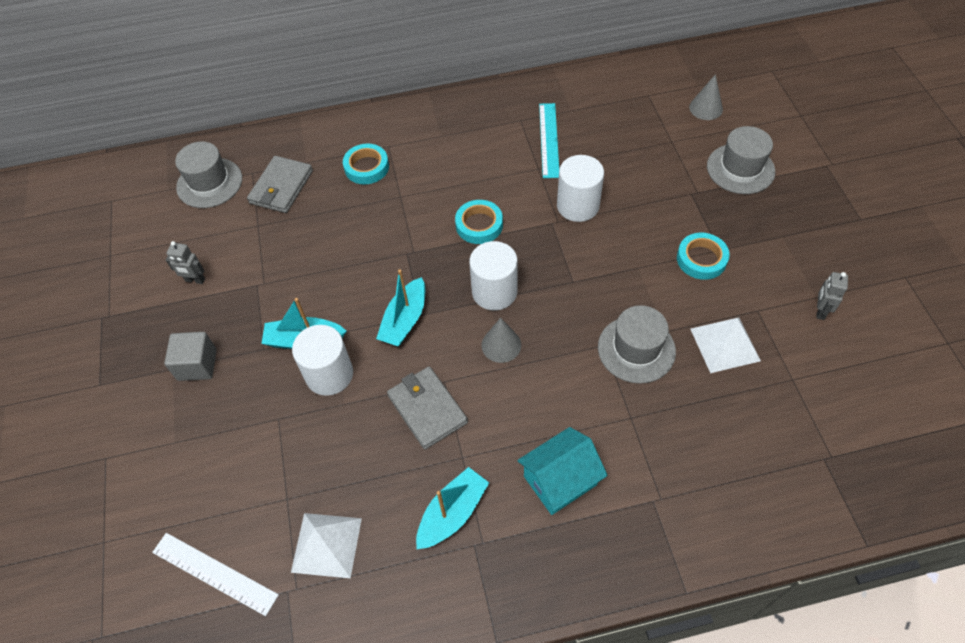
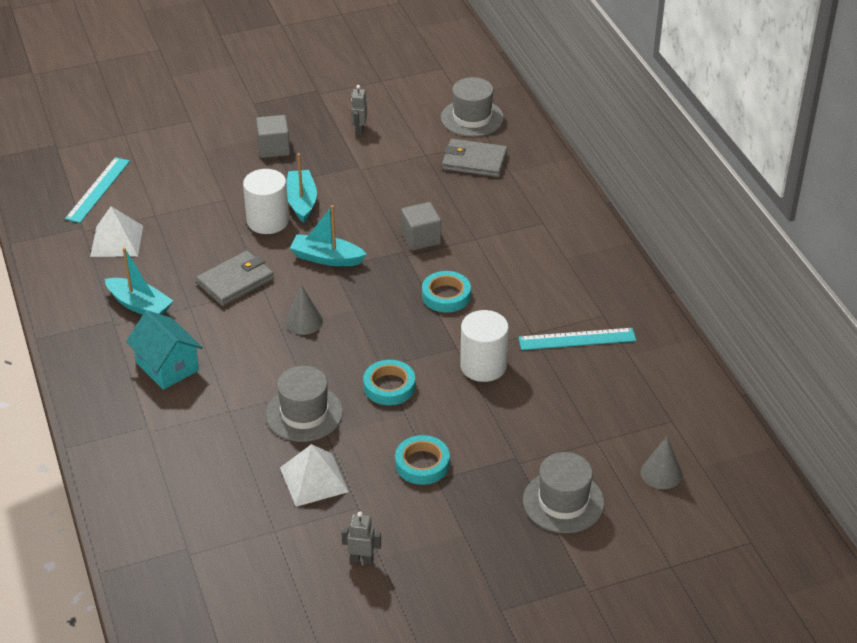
camera: 80 degrees right, 15 degrees down
(215, 573) = (98, 189): white ruler -> turquoise ruler
(366, 167) = (510, 211): turquoise tape -> turquoise tape (389, 386)
(390, 238) = (421, 238): none -> grey cube
(494, 292) = (364, 312): white cylinder -> none

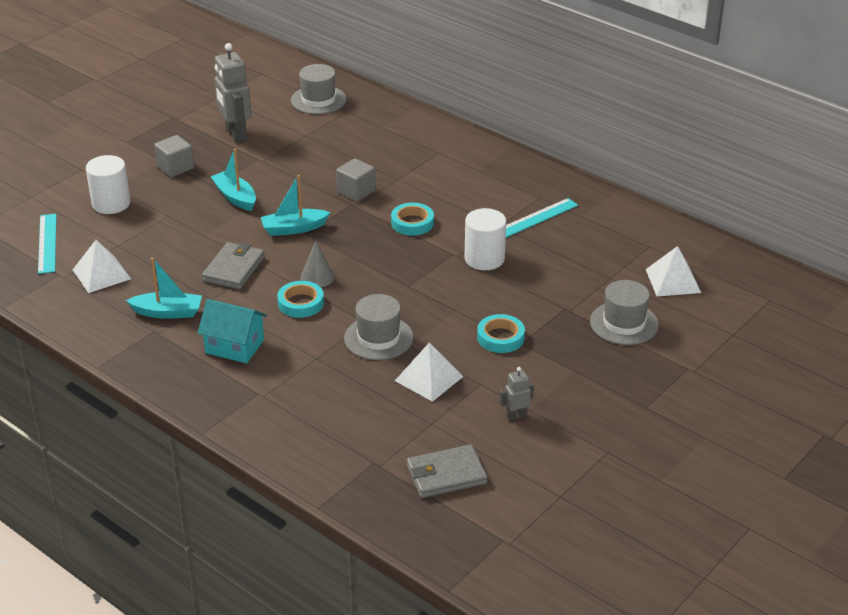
camera: 30 degrees left, 5 degrees down
(268, 221) = (220, 219): white cylinder -> white cylinder (111, 203)
(359, 131) = (236, 135): grey robot -> grey robot, size x2.03
(389, 386) = (427, 297): turquoise tape -> turquoise tape (301, 303)
(474, 161) = (348, 128): grey wallet -> grey wallet (446, 475)
(661, 473) = (673, 280): grey cone -> white pyramid

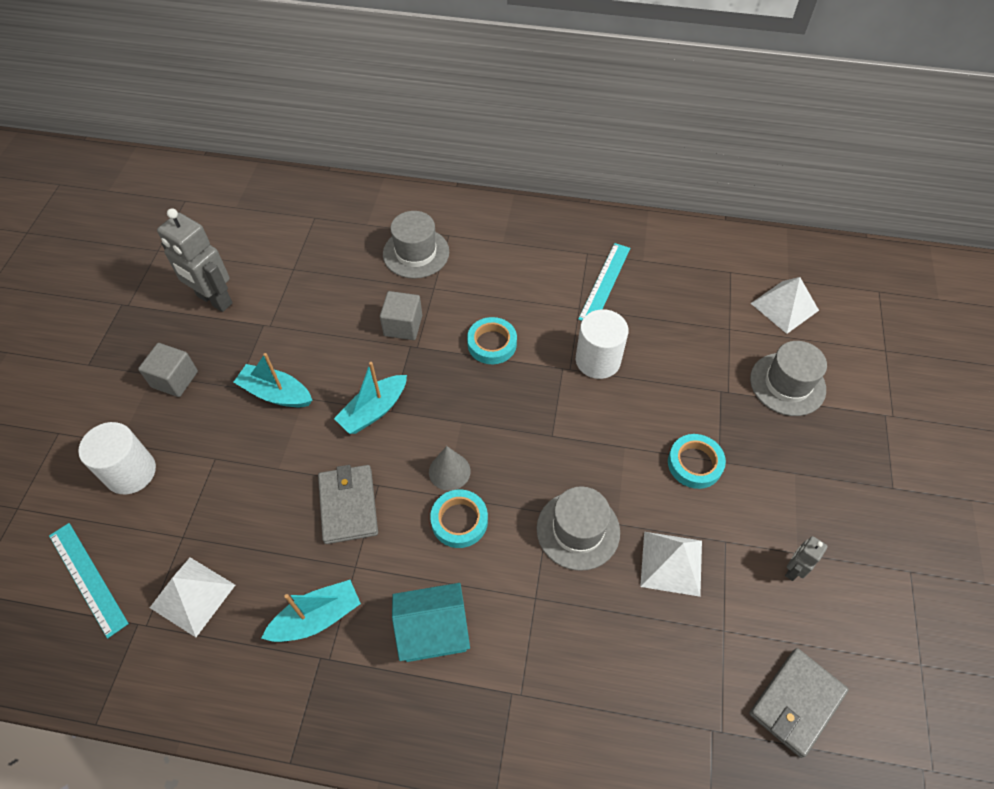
camera: 30 degrees left, 20 degrees up
(318, 100) = (273, 214): grey hat -> grey hat (416, 253)

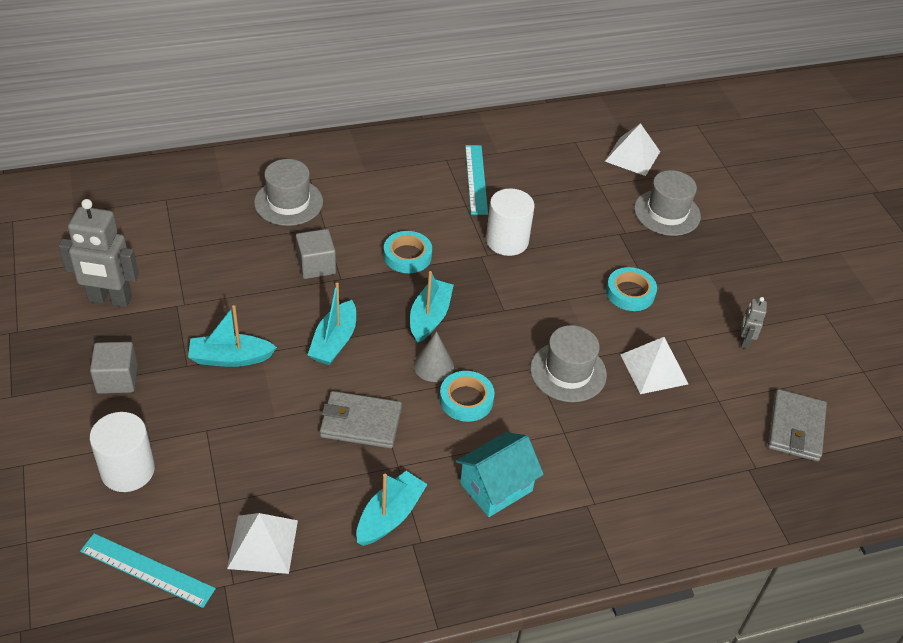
camera: 30 degrees left, 10 degrees down
(348, 505) = (360, 422): grey wallet -> grey wallet turned 45 degrees counterclockwise
(475, 417) = (429, 317): none -> turquoise boat

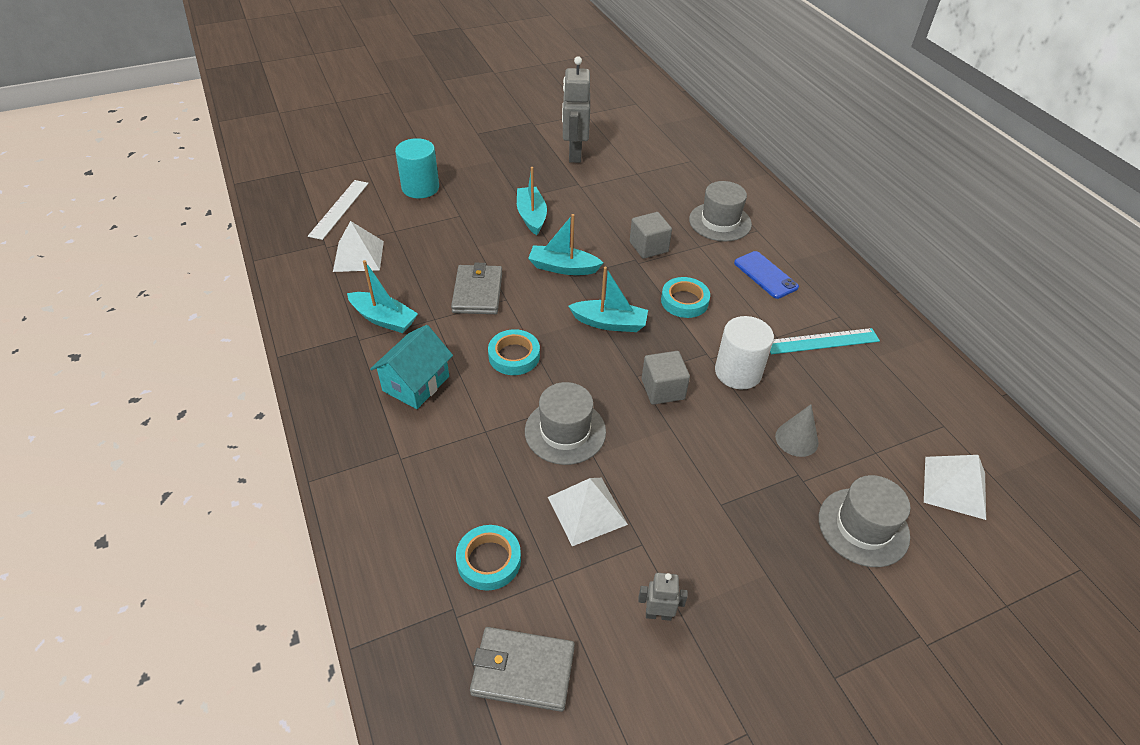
camera: 85 degrees right, 0 degrees up
(117, 379) = (500, 170): grey cube -> grey cube (663, 389)
(128, 470) = (420, 188): white cylinder -> turquoise cylinder
(147, 570) = (339, 209): turquoise ruler -> white ruler
(381, 191) = (765, 275): none -> blue phone
(433, 366) = (550, 331): grey cone -> grey cone (796, 439)
(496, 487) = (416, 383): turquoise house -> turquoise house turned 75 degrees clockwise
(630, 293) = (701, 486): turquoise tape -> turquoise tape (489, 560)

